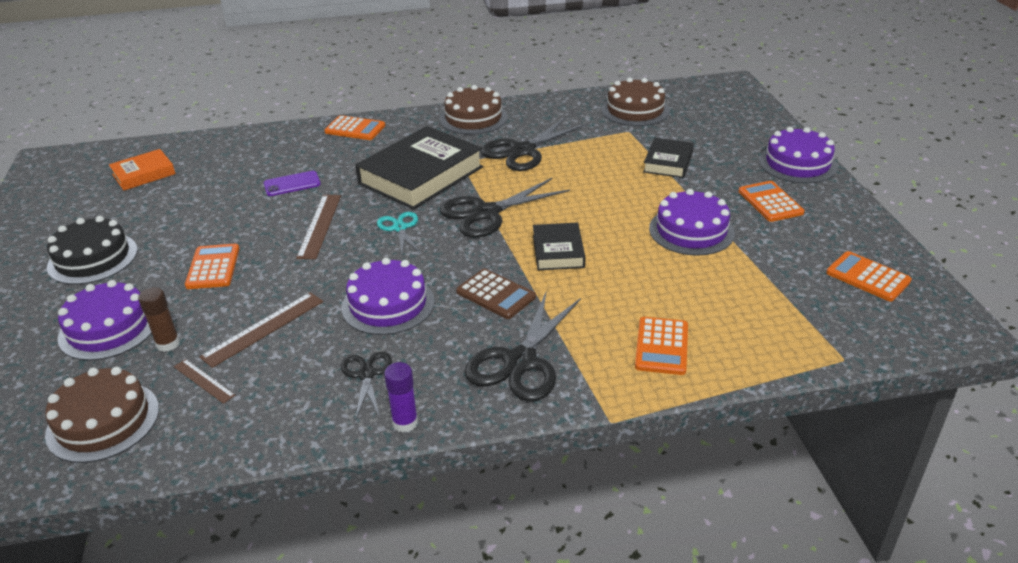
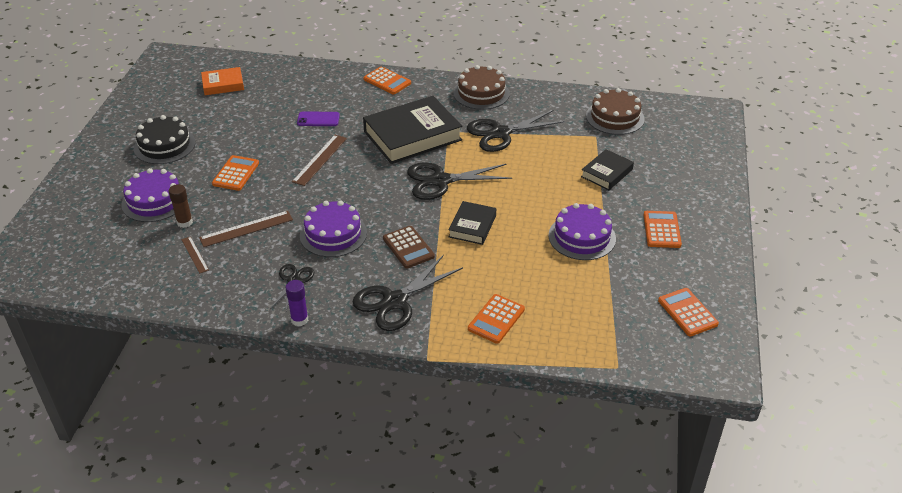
camera: 20 degrees right, 5 degrees up
(103, 421) = (127, 264): brown cake -> none
(400, 228) = (373, 176): turquoise scissors -> none
(797, 163) = (711, 202): purple cake -> none

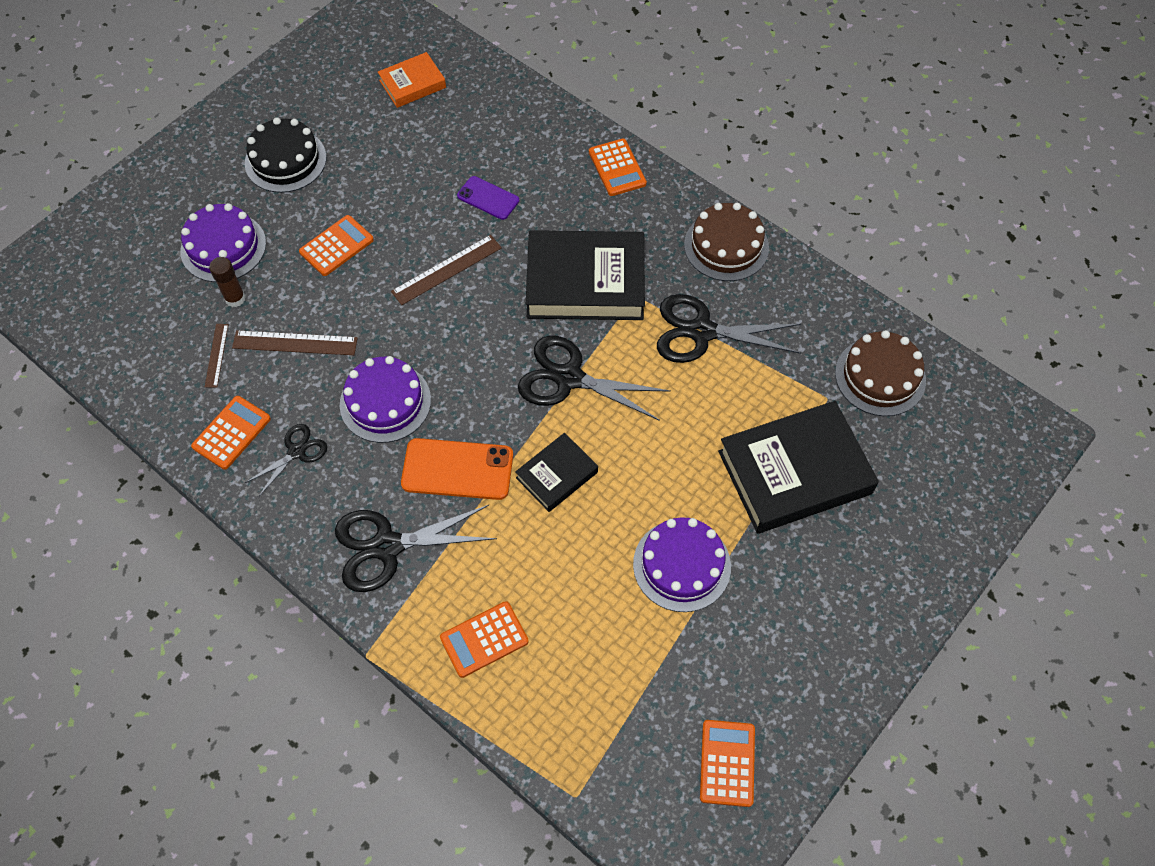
camera: 30 degrees right, 20 degrees up
(223, 84) = (412, 84): orange book -> orange book turned 45 degrees counterclockwise
(299, 320) = (266, 516): purple glue stick -> none
(408, 247) = (457, 469): brown calculator -> orange phone
(606, 173) = (794, 472): black book -> black book, size x1.91
(661, 230) = (796, 609): orange calculator -> orange calculator (231, 433)

